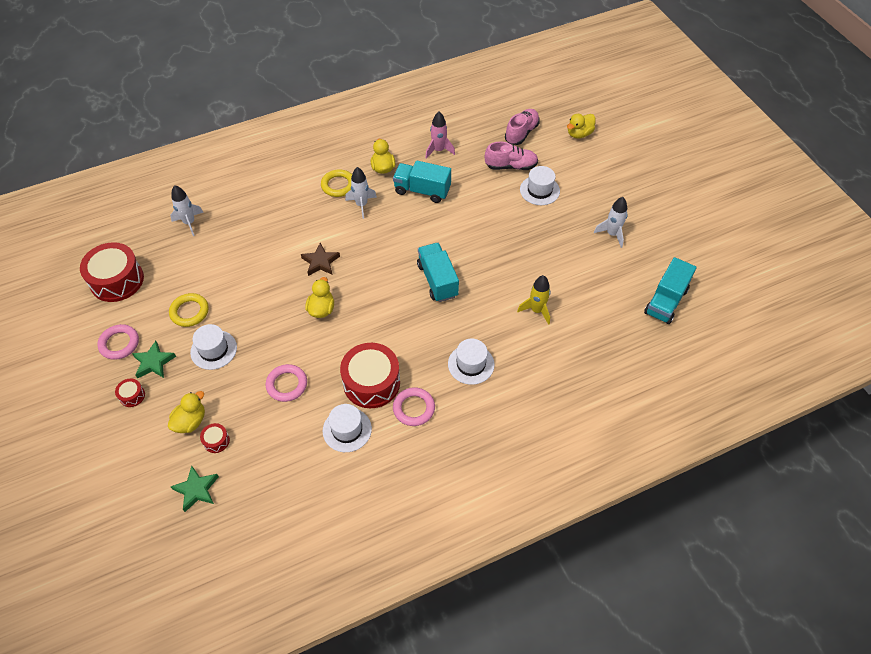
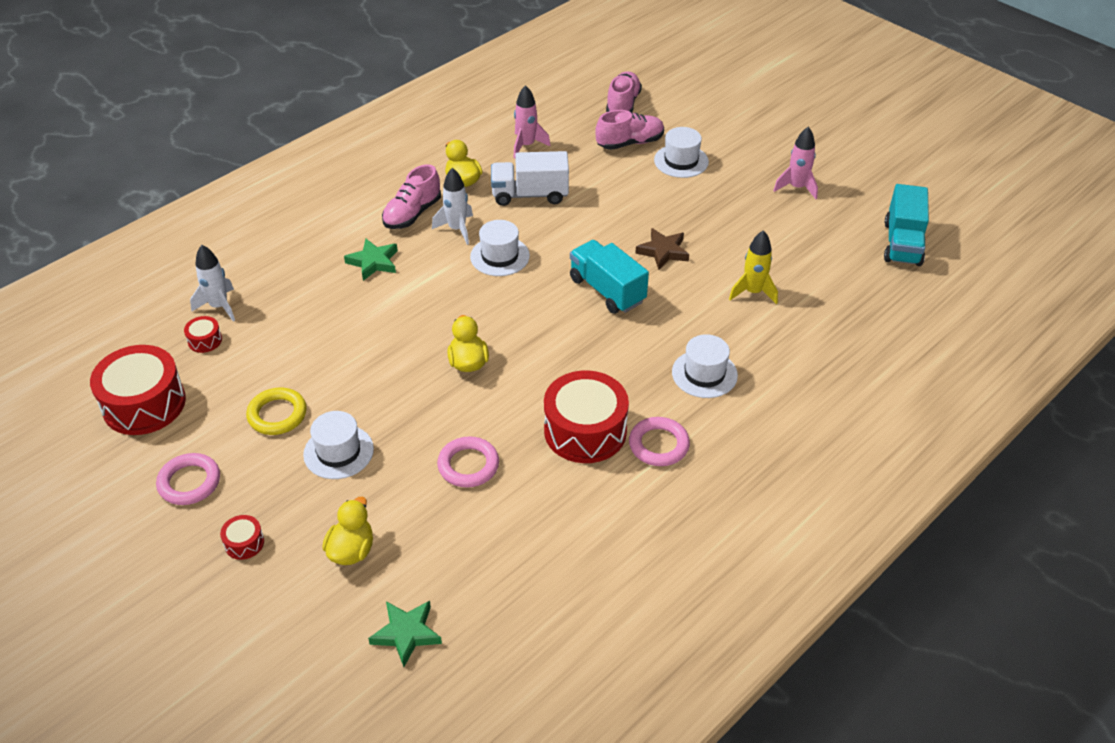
camera: 20 degrees left, 10 degrees down
(154, 362) = (255, 491): green star -> green star (373, 262)
(216, 441) = (403, 563): red drum -> red drum (205, 340)
(320, 262) = (436, 308): brown star -> brown star (663, 251)
(338, 185) = (412, 214): yellow ring -> pink shoe
(347, 430) = (582, 496): white hat -> white hat (500, 256)
(422, 190) = (530, 195): turquoise truck -> white truck
(579, 134) = (695, 91): yellow duck -> none
(612, 234) = (796, 187): white rocket -> pink rocket

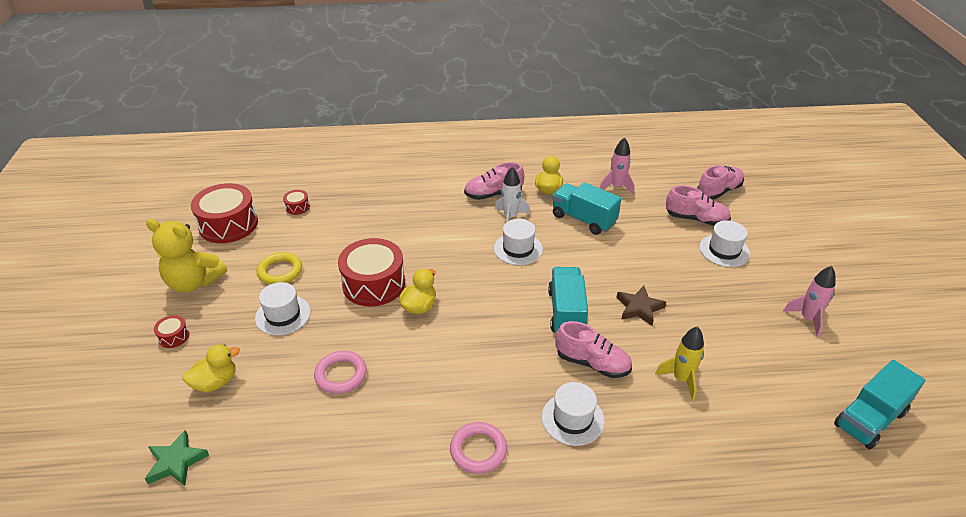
camera: 40 degrees right, 5 degrees down
(189, 482) = (194, 282): pink ring -> yellow teddy bear
(219, 306) = (327, 192): white rocket -> none
(373, 262) = (437, 211): green star -> none
(530, 195) = (583, 219): white truck -> turquoise truck
(585, 431) = (439, 403): red drum -> red drum (374, 284)
(673, 320) = (592, 363): none -> pink shoe

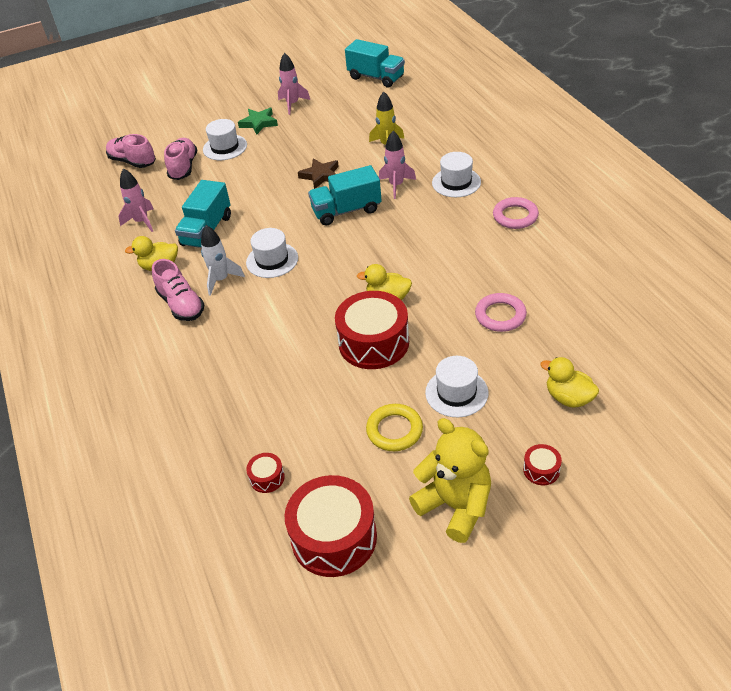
camera: 105 degrees left, 5 degrees up
(176, 462) = (659, 375): green star -> green star (259, 123)
(194, 282) = (455, 506): yellow teddy bear -> yellow teddy bear turned 45 degrees counterclockwise
(592, 363) = (396, 185): pink shoe -> pink rocket

